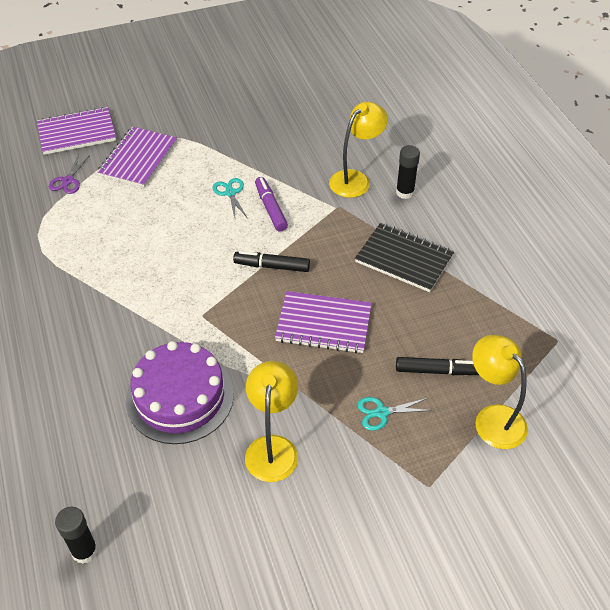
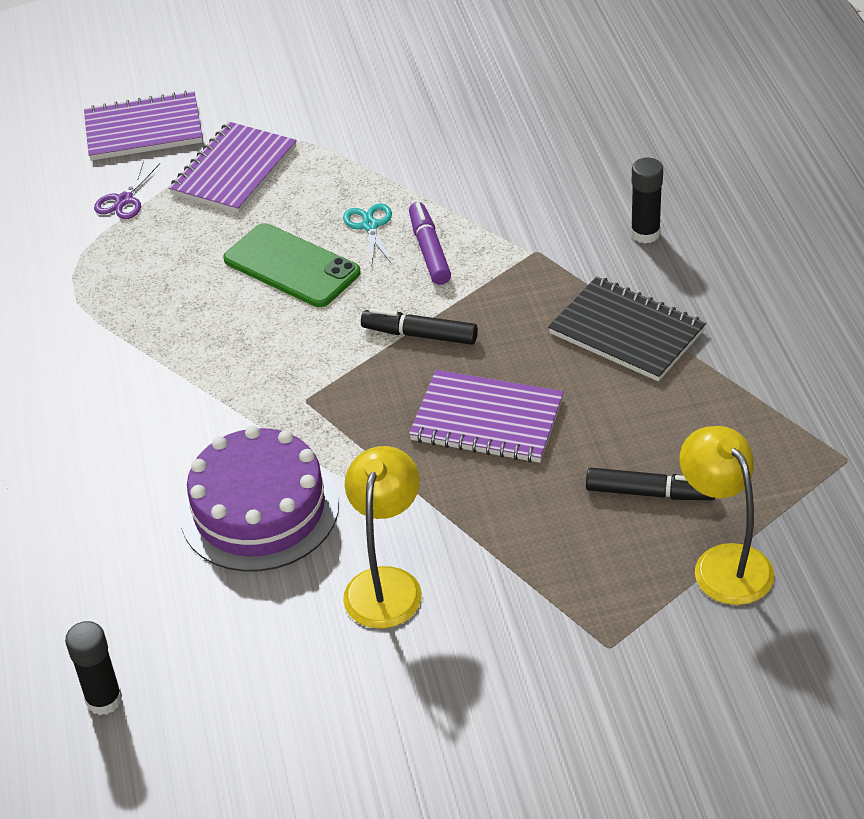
camera: 10 degrees right, 5 degrees down
(182, 222) = (291, 266): none -> green phone
(355, 179) = (570, 211): yellow lamp -> none
(381, 412) = (555, 546): turquoise scissors -> none

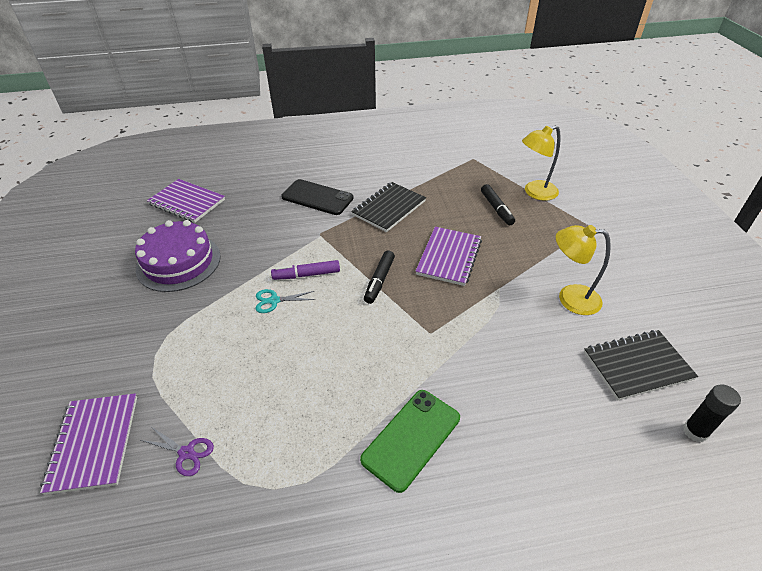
camera: 90 degrees left, 0 degrees up
(230, 653) = (637, 366): none -> black notebook
(234, 171) = (182, 376): purple notebook -> purple notebook (187, 202)
(259, 510) = (524, 354): purple cake -> purple cake (178, 262)
(291, 266) = (302, 340): green phone -> green phone (411, 438)
(645, 233) = (317, 197): black glue stick -> black phone
(650, 493) = (496, 209): black marker -> black marker turned 150 degrees clockwise

